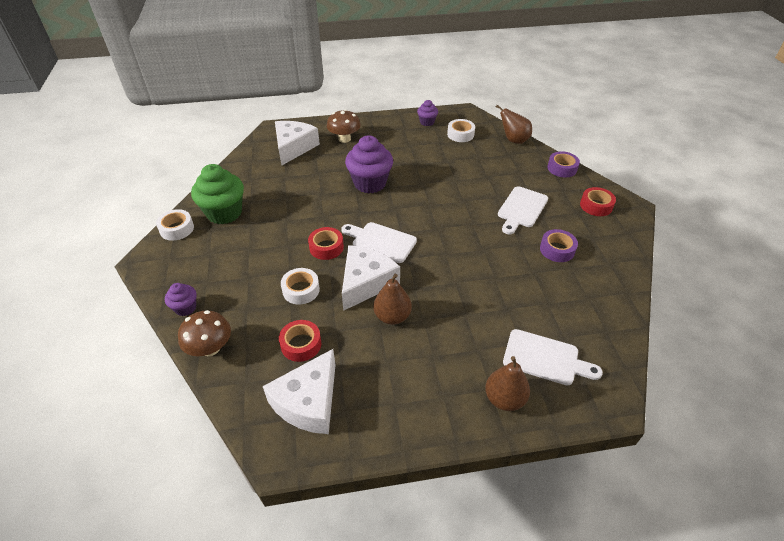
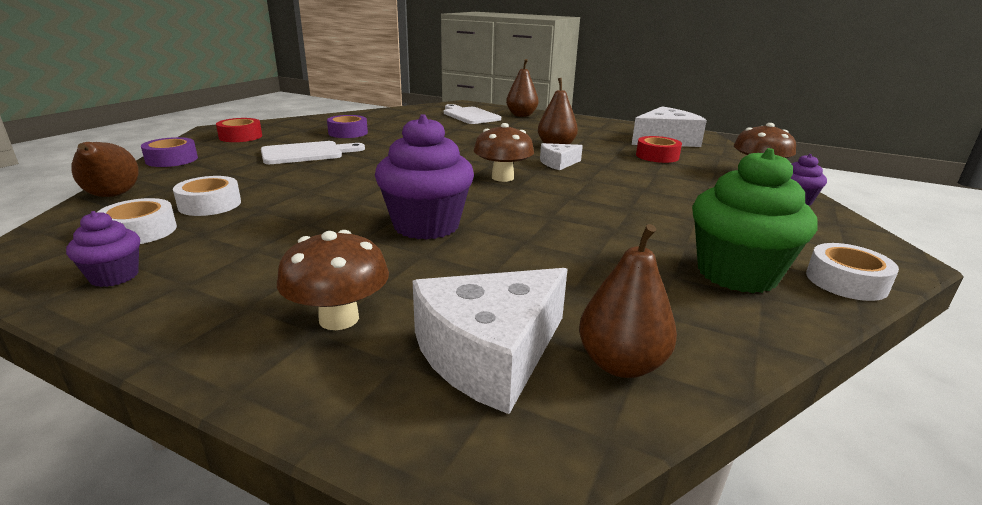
camera: 145 degrees left, 20 degrees down
(256, 159) = (621, 364): none -> brown pear
(301, 290) = (637, 176): white tape -> white tape (210, 204)
(326, 247) = (577, 192): red tape -> none
(366, 282) = (558, 163): white cheese -> white cheese, size x0.53
(381, 241) = (502, 177): white cutting board -> brown mushroom

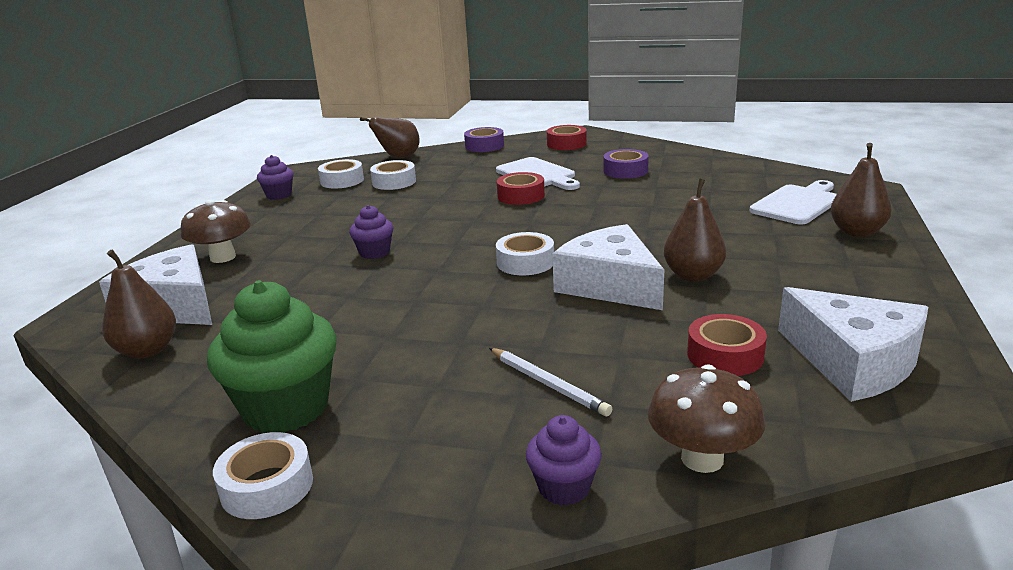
camera: 80 degrees right, 0 degrees up
(353, 164) = (521, 196): none -> red tape
(426, 225) = (374, 252): purple cupcake -> purple cupcake, size x0.51
(502, 177) = (525, 262): brown mushroom -> white tape
(558, 163) = (610, 285): white cheese -> white cheese, size x1.88
(690, 192) = (548, 384): none -> white pencil

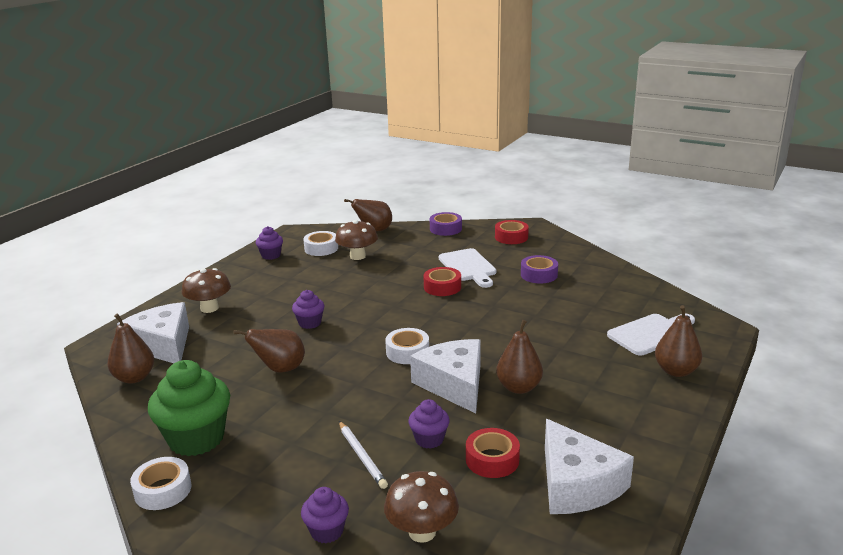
camera: 15 degrees right, 0 degrees up
(364, 306) = (280, 369): none -> brown pear
(394, 182) = (357, 256): white tape -> brown mushroom
(625, 348) = (429, 439): none -> purple cupcake

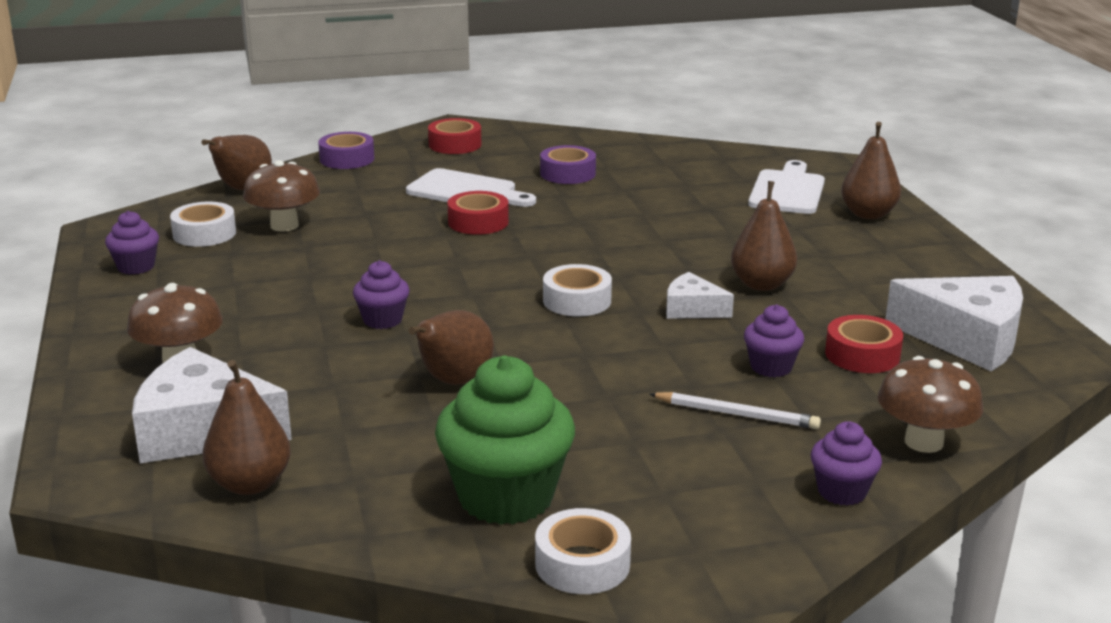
camera: 45 degrees left, 0 degrees up
(454, 384) = (692, 309): white cheese -> white cheese, size x0.53

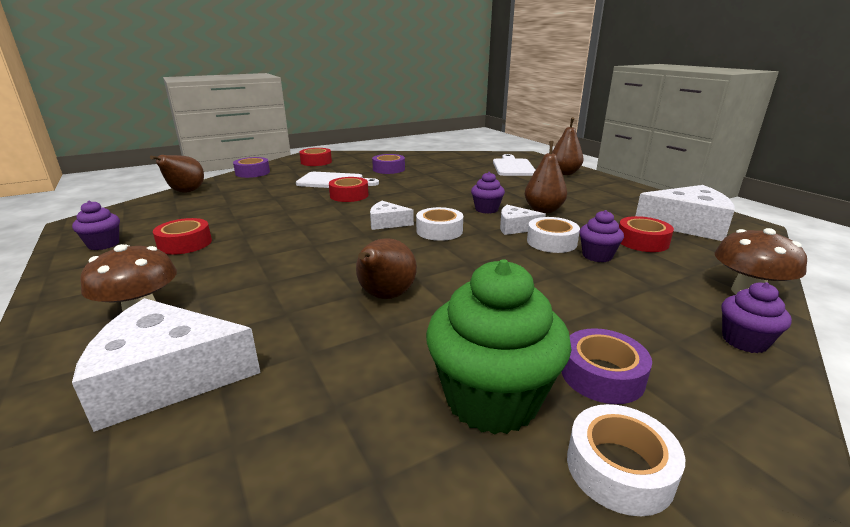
camera: 15 degrees left, 0 degrees up
(204, 234) = (159, 218): white tape -> white tape (551, 242)
(233, 278) = (185, 243): none -> red tape
(250, 484) = (226, 435): brown pear -> none
(284, 225) = (219, 209): brown mushroom -> none
(382, 320) = (309, 258): purple cupcake -> purple cupcake (486, 209)
(510, 278) = (387, 223): none -> white cheese
(638, 496) = (602, 375): none -> purple tape
(736, 414) = (608, 291): white pencil -> none

